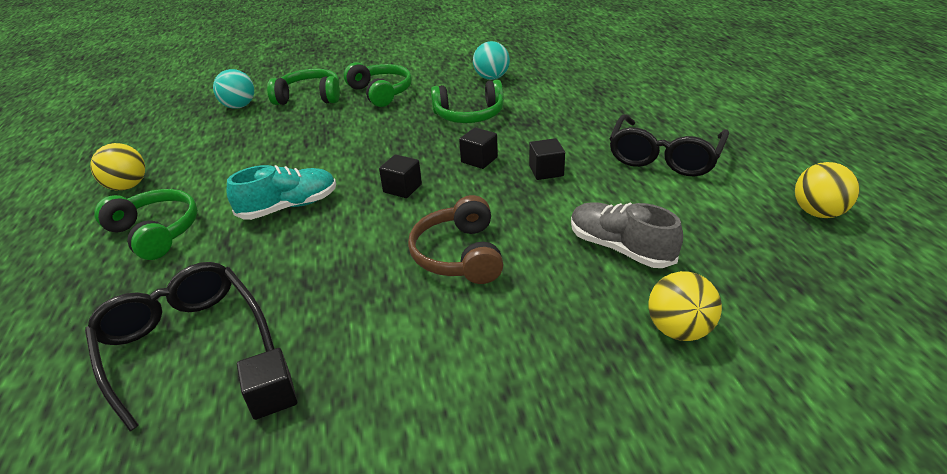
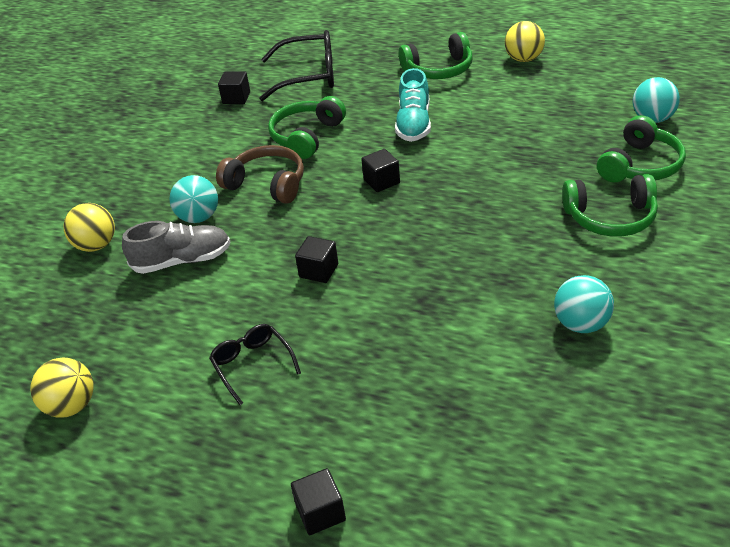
camera: 125 degrees right, 5 degrees up
(469, 115) = (484, 264): green headphones -> green headphones (306, 136)
(479, 160) = (382, 238): black cube -> black cube (320, 512)
(554, 274) = (199, 217): none -> turquoise ball
(664, 157) = (252, 365): black glasses -> black glasses, size x0.57

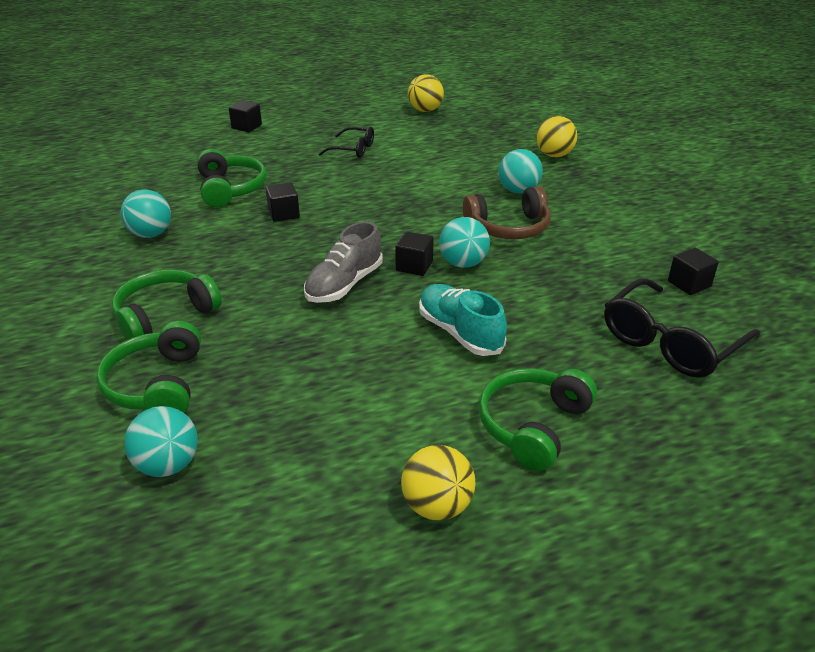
camera: 135 degrees right, 5 degrees down
(182, 260) = (481, 169): grey shoe -> grey shoe (344, 284)
(306, 136) = (546, 276): green headphones -> green headphones (230, 189)
(319, 271) = (377, 196): black cube -> black cube (283, 214)
(345, 168) = (463, 263): none -> turquoise ball

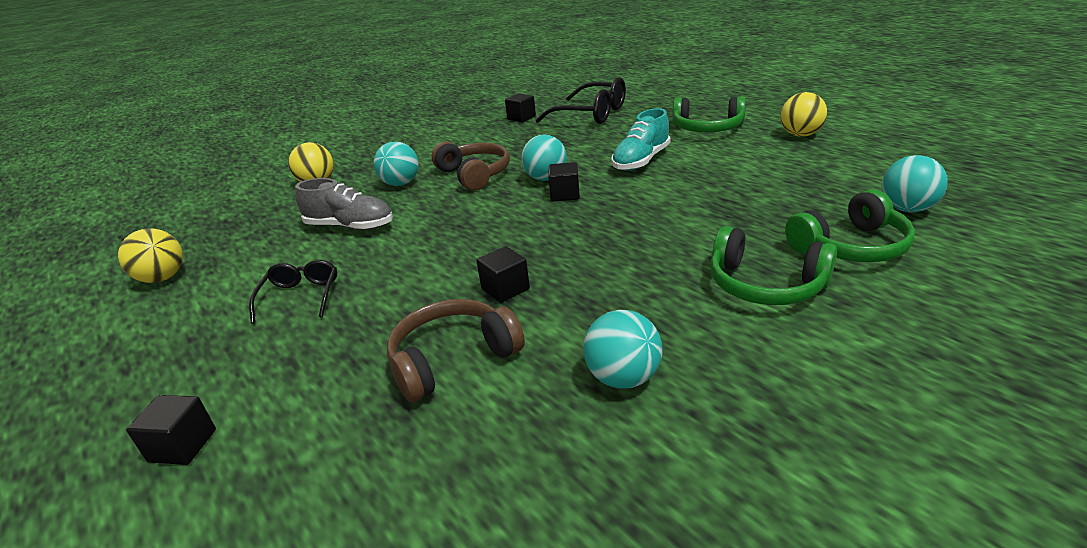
camera: 105 degrees left, 5 degrees down
(230, 189) = (452, 359): green headphones -> brown headphones
(344, 284) = (620, 214): grey shoe -> grey shoe (350, 226)

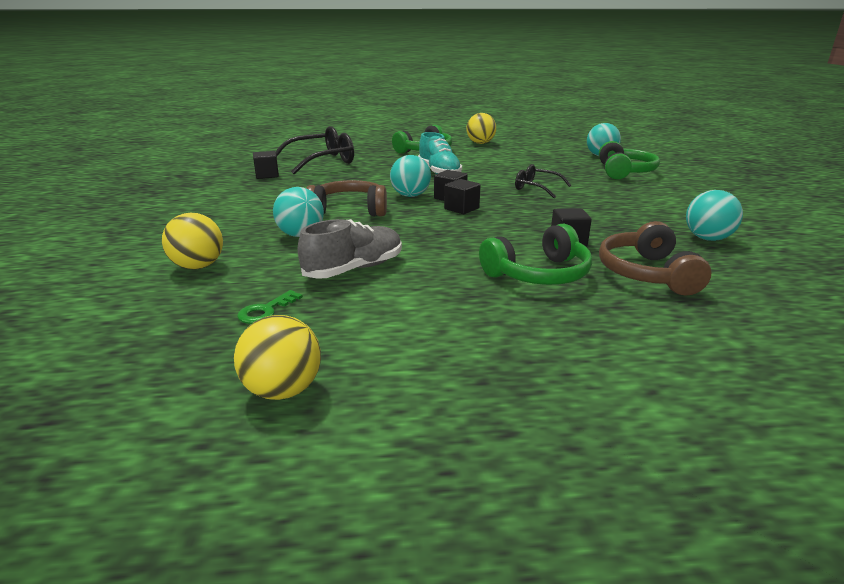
camera: 60 degrees left, 5 degrees down
(183, 445) = (691, 400): black cube -> black cube (461, 208)
(263, 229) = (266, 311): none -> green key
(301, 296) = (471, 311): black glasses -> black glasses (536, 188)
(765, 285) = (642, 193): green headphones -> green headphones (538, 274)

